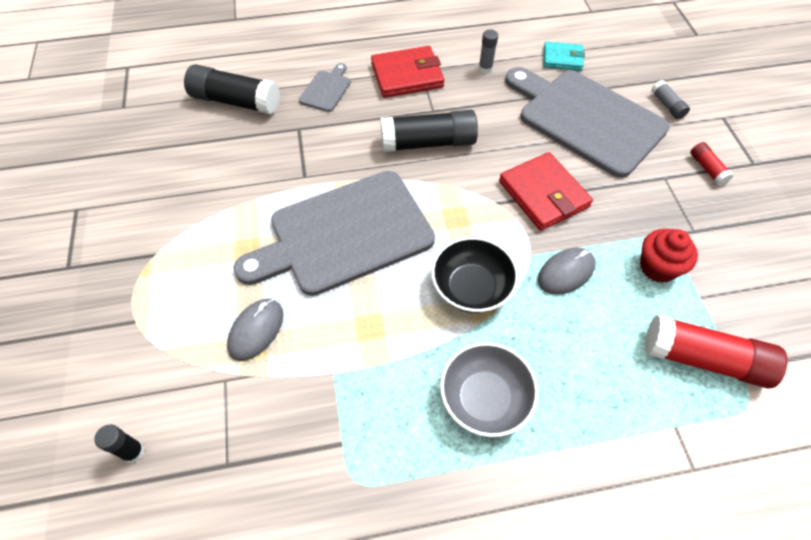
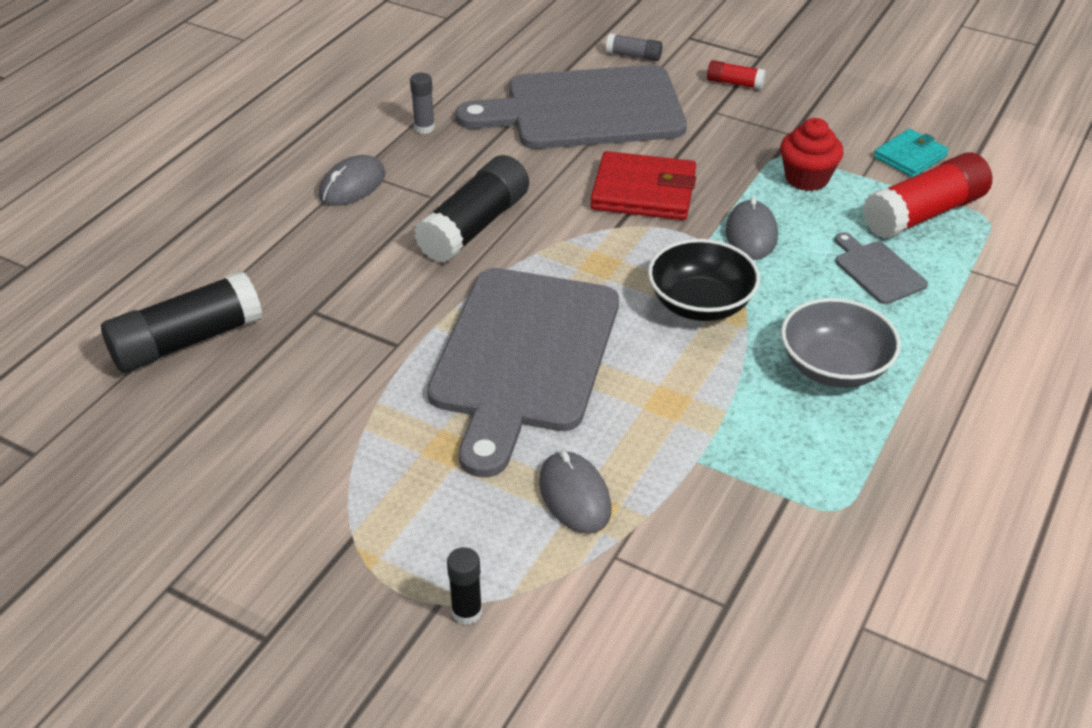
camera: 50 degrees left, 15 degrees down
(133, 452) = (630, 685): black glue stick -> black glue stick (467, 612)
(326, 89) = (282, 256): grey cutting board -> grey cutting board (877, 270)
(407, 75) = (352, 185): red wallet -> grey mouse
(562, 58) = (485, 74): turquoise wallet -> turquoise wallet (910, 157)

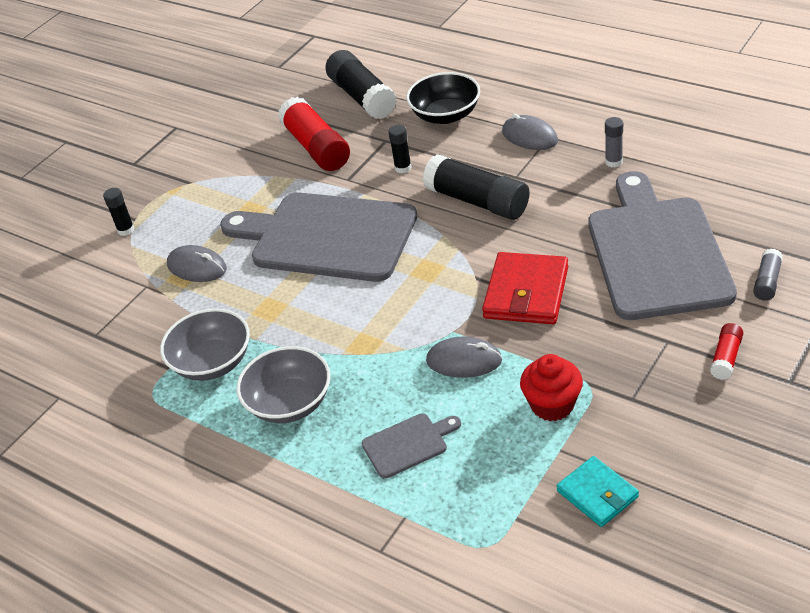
camera: 100 degrees right, 0 degrees up
(385, 291) = (403, 168): none -> black glue stick
(575, 496) = (197, 267): grey mouse -> grey mouse turned 45 degrees clockwise
(700, 304) = (374, 327): black bowl -> black bowl (445, 115)
(773, 450) = (212, 362): none -> grey bowl
(924, 213) = (495, 492): red glue stick -> red glue stick (316, 147)

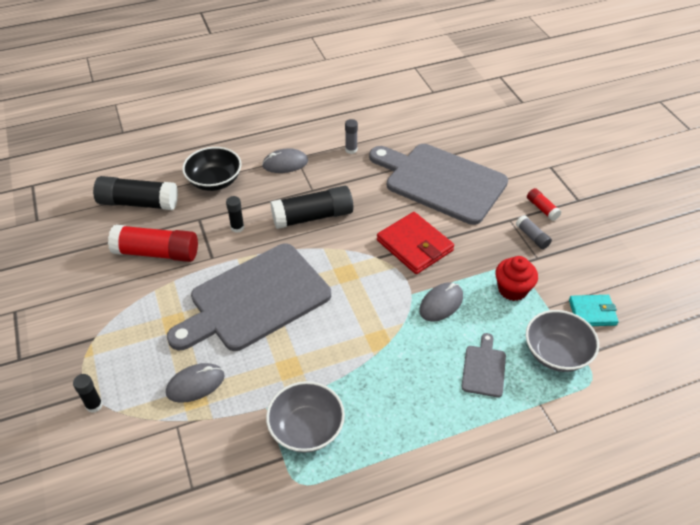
camera: 60 degrees left, 5 degrees up
(290, 403) = (391, 407): grey bowl -> grey bowl (556, 353)
(767, 282) = (505, 162): grey glue stick -> grey glue stick (532, 237)

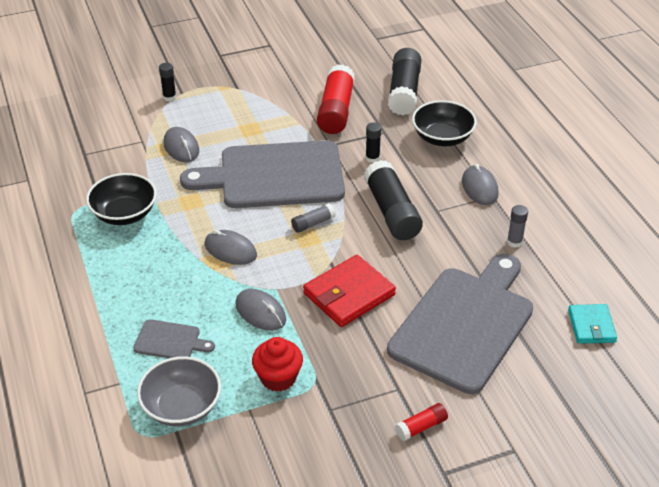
camera: 90 degrees right, 5 degrees down
(255, 299) = (274, 176): grey cutting board -> grey cutting board turned 60 degrees counterclockwise
(306, 428) = (124, 214): grey bowl -> black bowl
(362, 329) = (230, 250): none -> grey mouse
(532, 237) = (367, 408): grey glue stick -> grey glue stick (313, 223)
(592, 312) = (237, 452): turquoise wallet -> turquoise wallet (591, 326)

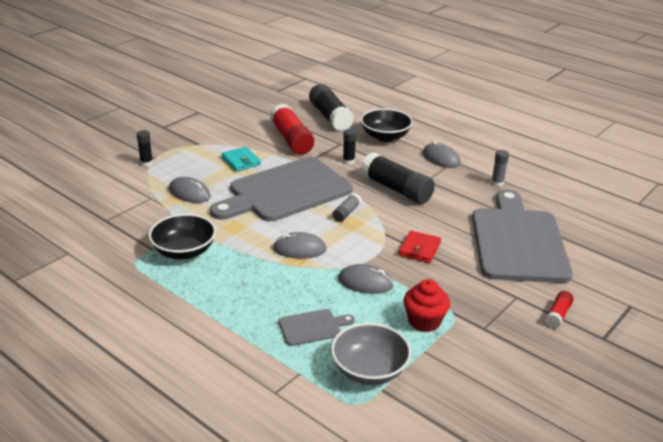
camera: 30 degrees left, 10 degrees down
(349, 294) = (419, 249): red wallet -> red wallet, size x0.62
(591, 326) = (596, 216): turquoise wallet -> turquoise wallet (241, 161)

